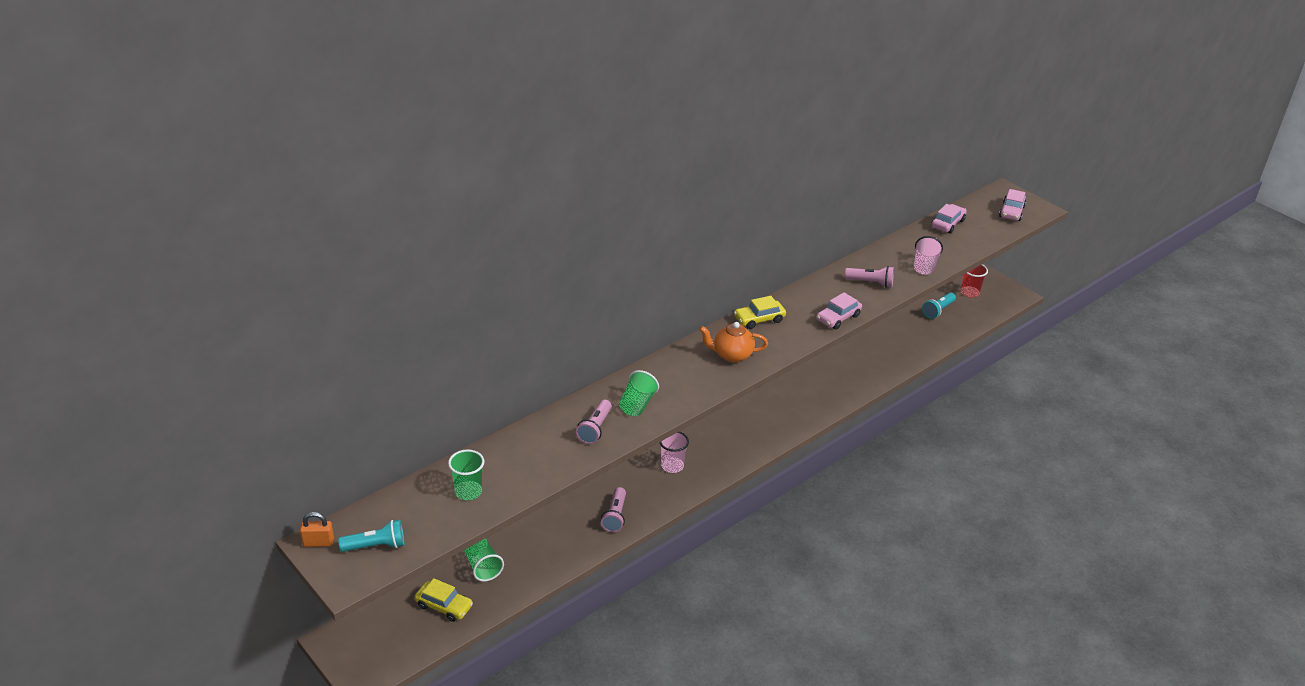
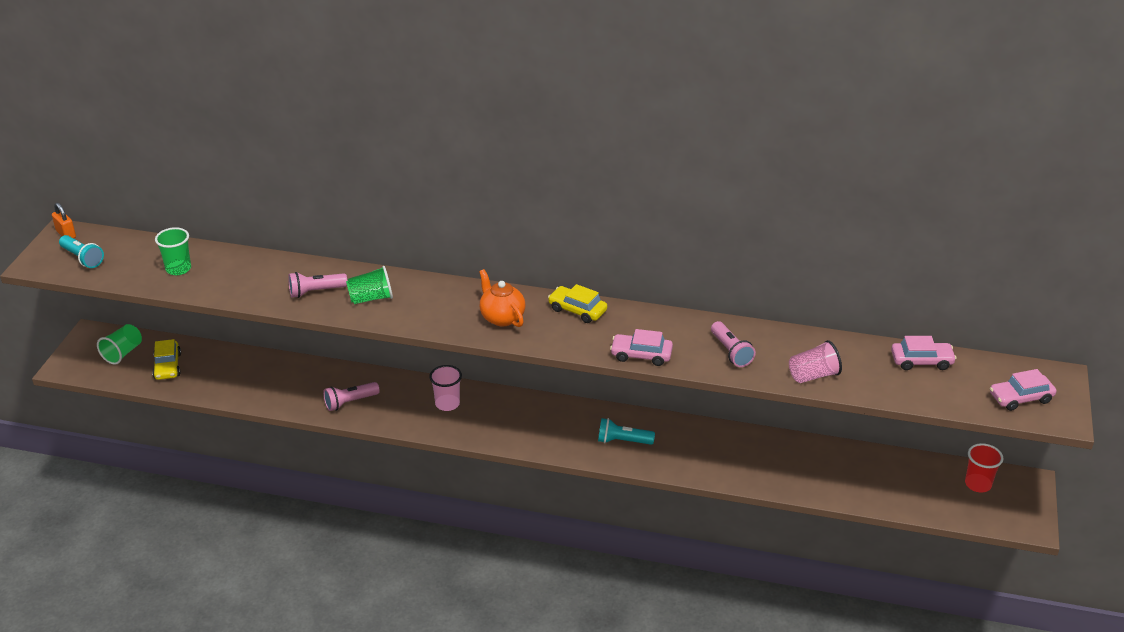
camera: 55 degrees right, 0 degrees up
(483, 567) = (226, 363): green cup -> green cup (123, 353)
(938, 310) = (908, 473): turquoise flashlight -> turquoise flashlight (623, 441)

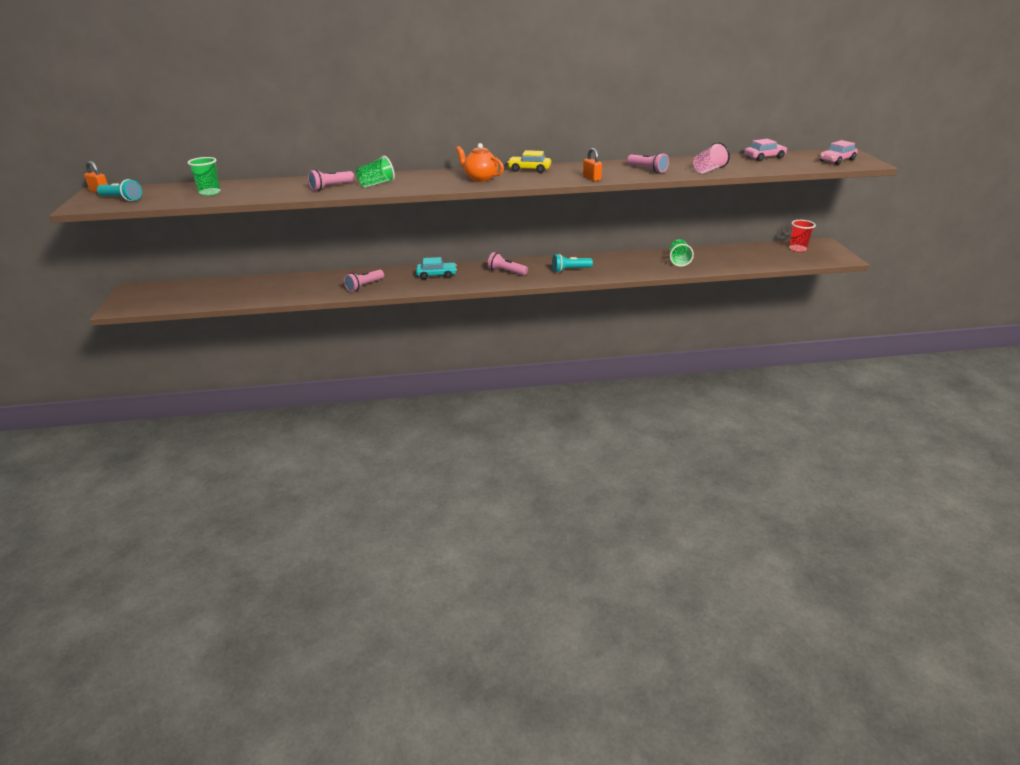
camera: 20 degrees left, 5 degrees down
(123, 353) = (164, 294): green cup -> green cup (679, 261)
(167, 366) = (206, 294): yellow car -> none
(447, 404) = (436, 275): pink cup -> turquoise car
(538, 422) = (506, 272): none -> pink flashlight
(641, 355) = (591, 178): pink car -> orange padlock

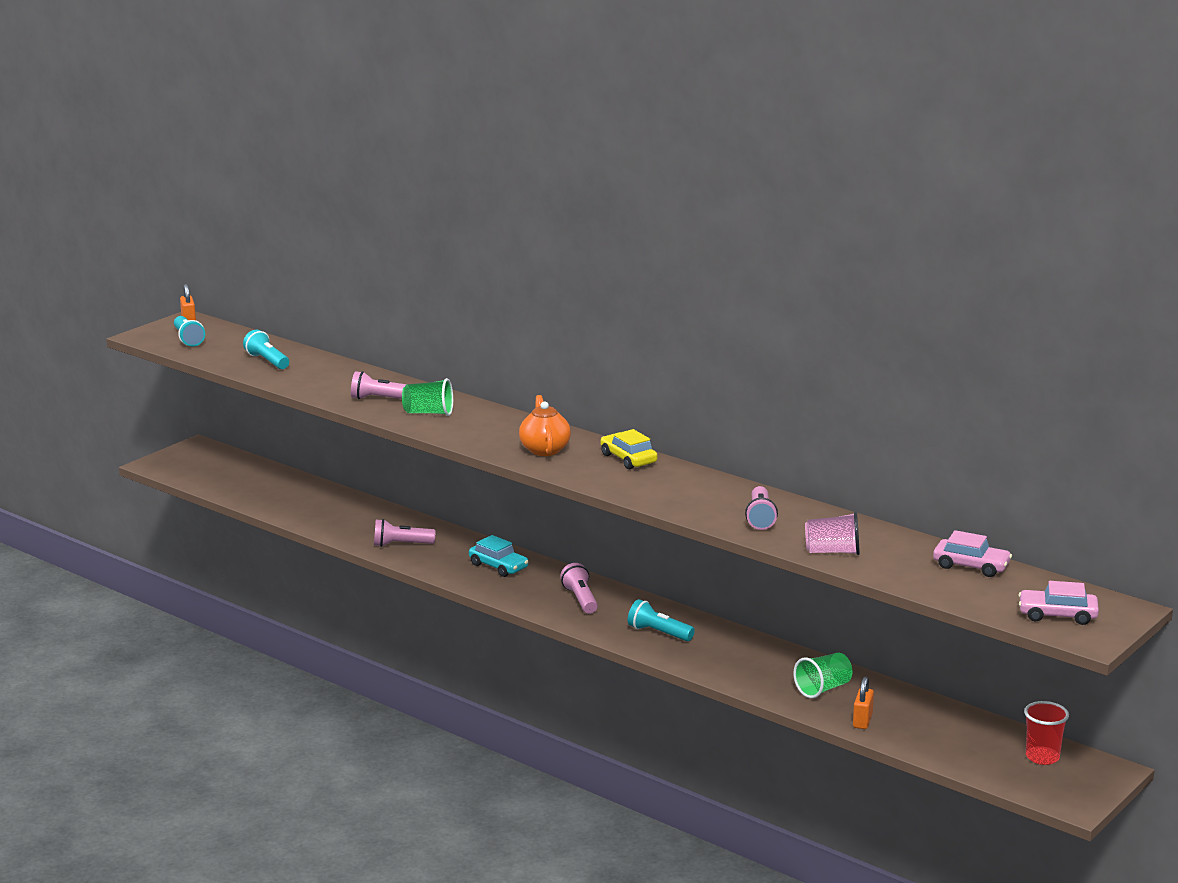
camera: 45 degrees right, 10 degrees down
(210, 192) = (267, 361): green cup -> turquoise flashlight
(591, 178) = (661, 502): orange padlock -> orange padlock (862, 721)

